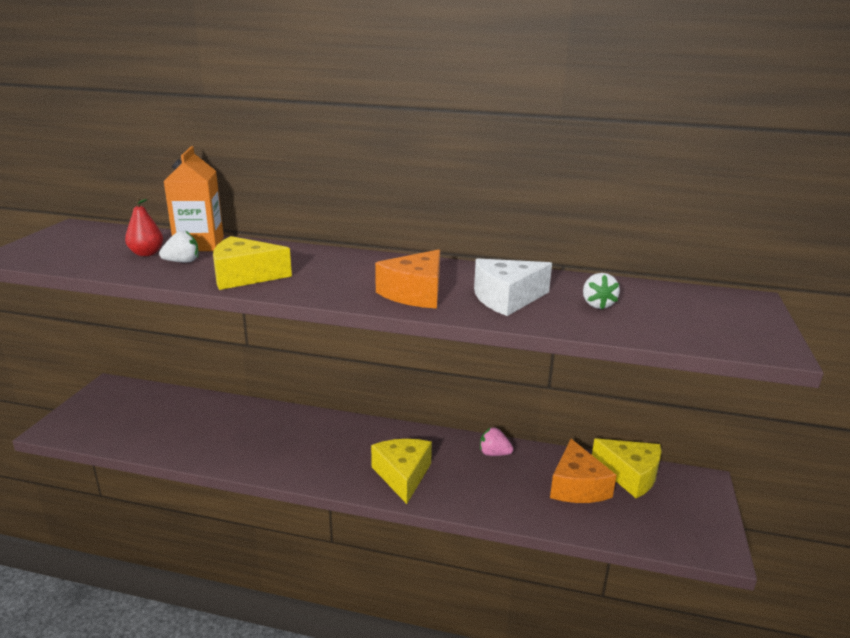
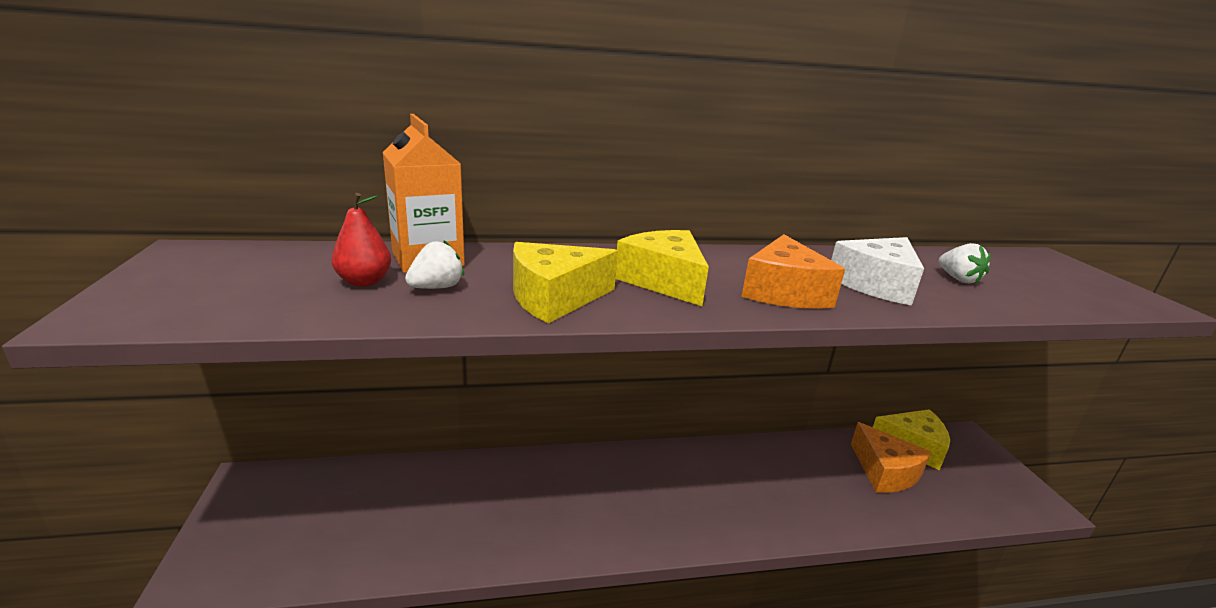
camera: 25 degrees left, 0 degrees up
(403, 475) = (723, 508): yellow cheese -> yellow cheese (664, 281)
(494, 453) = (784, 455): pink strawberry -> none

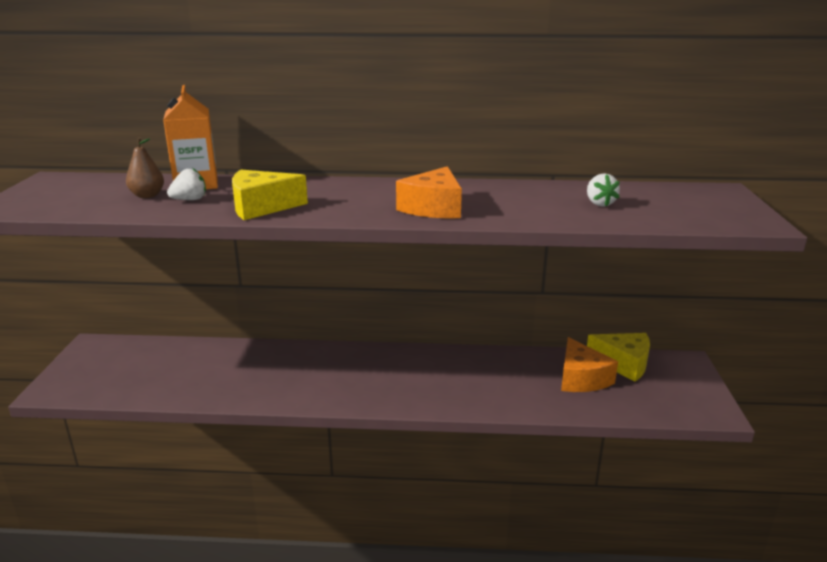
camera: 15 degrees right, 0 degrees up
(364, 281) = (147, 196): red pear -> brown pear
(664, 281) = (349, 199): yellow cheese -> none
(876, 284) = (518, 205): white cheese -> none

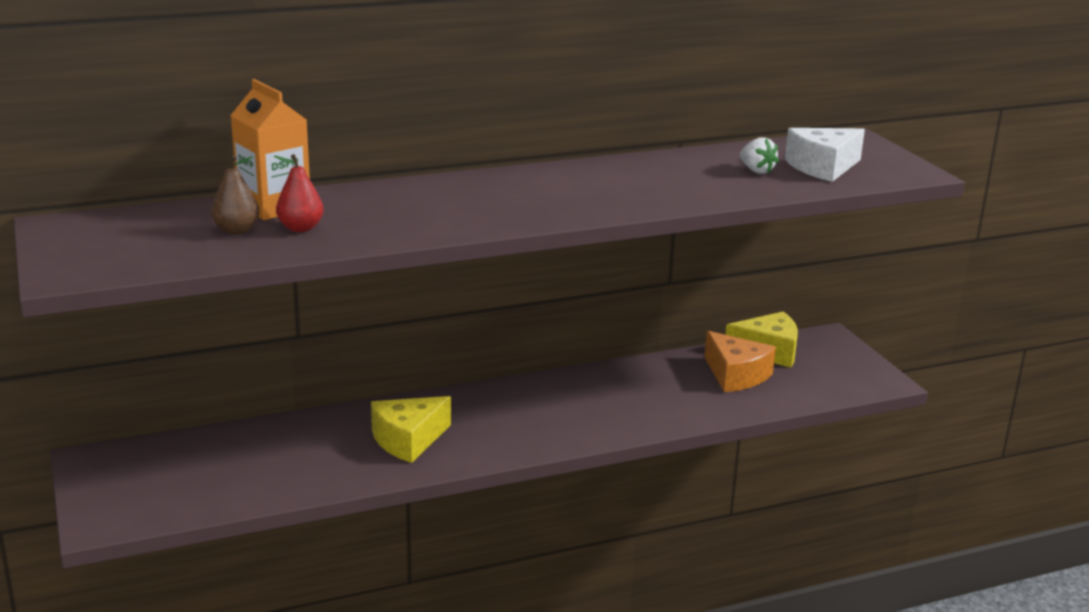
camera: 25 degrees left, 0 degrees up
(190, 200) = (300, 228): white strawberry -> red pear
(261, 207) = (403, 225): yellow cheese -> yellow cheese (408, 440)
(433, 208) = (596, 199): orange cheese -> none
(666, 208) = (822, 167): none -> white cheese

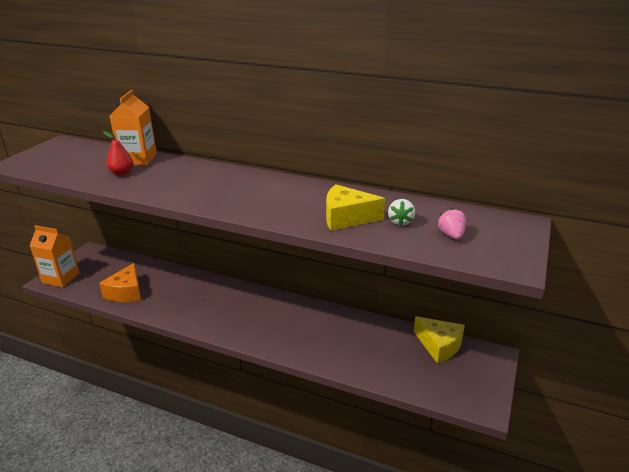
camera: 45 degrees right, 5 degrees up
(118, 511) = (61, 278): none -> orange carton
(236, 230) = (100, 165): brown pear -> none
(408, 440) = (192, 302): yellow cheese -> yellow cheese (347, 218)
(735, 375) = (395, 350): orange cheese -> orange cheese (126, 292)
(822, 167) = (451, 235): white cheese -> pink strawberry

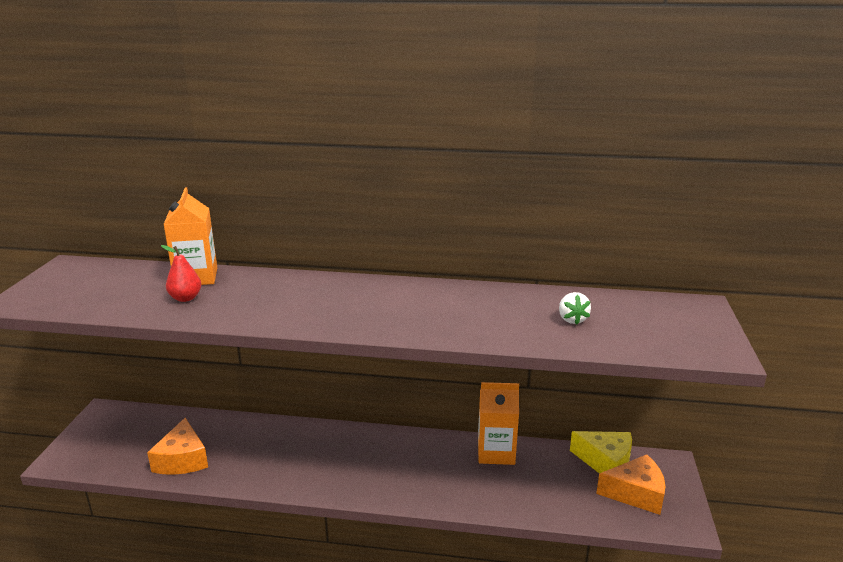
camera: 15 degrees left, 5 degrees down
(61, 278) = (76, 455): orange carton -> orange carton (496, 452)
(347, 218) = (509, 322): yellow cheese -> none
(451, 235) = (636, 328): pink strawberry -> none
(453, 374) = (636, 493): none -> orange cheese

